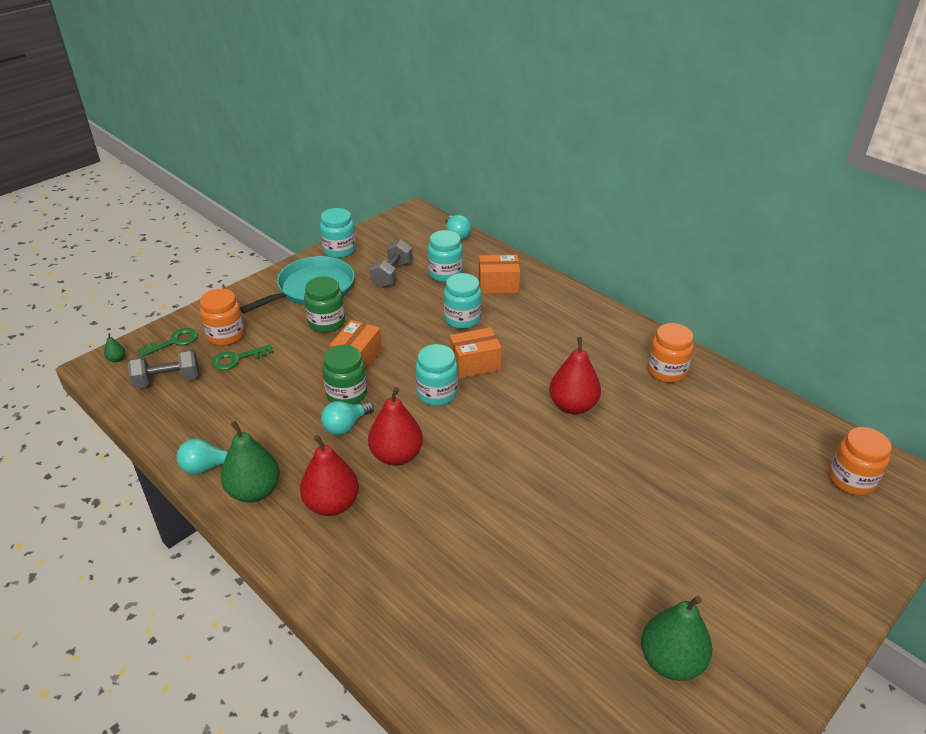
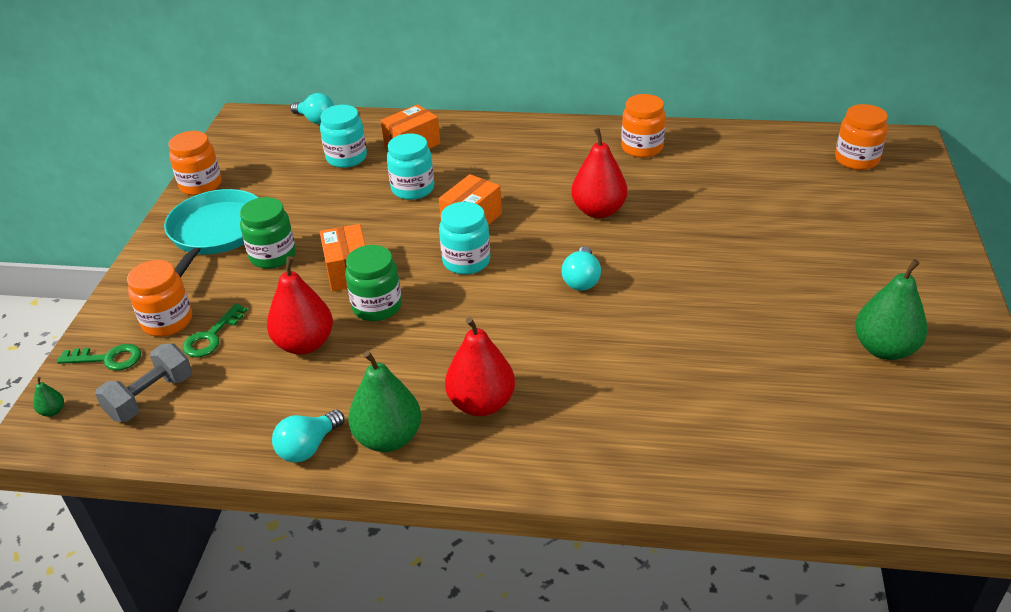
camera: 35 degrees left, 0 degrees up
(174, 342) = (108, 359): green key -> green key turned 75 degrees clockwise
(339, 250) = (201, 185): turquoise jar -> orange jar
(346, 426) = (411, 333): turquoise light bulb -> turquoise light bulb (581, 280)
(392, 274) = (290, 182): grey dumbbell -> none
(396, 455) = (492, 331): red pear -> red pear (305, 344)

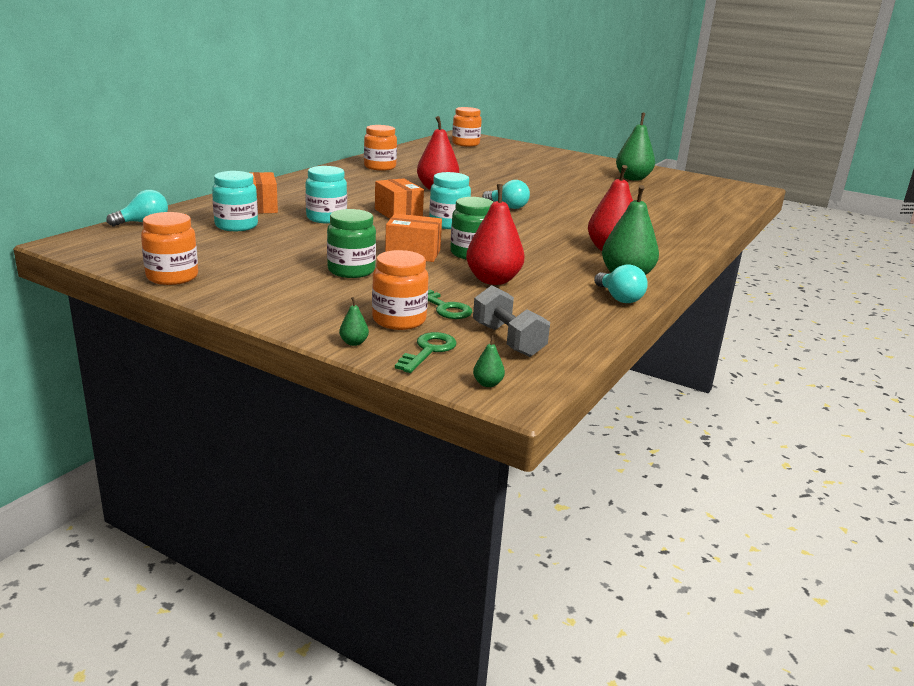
camera: 70 degrees left, 15 degrees down
(109, 315) = (354, 343): none -> green pear
(216, 233) = (276, 284): turquoise pan -> none

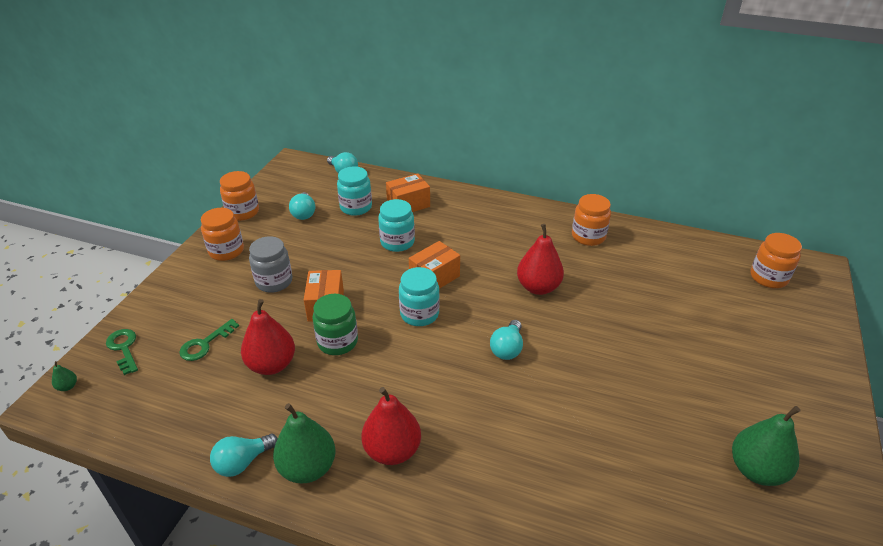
camera: 80 degrees right, 15 degrees up
(219, 248) = (304, 213): none -> turquoise light bulb
(351, 271) = (274, 281): green jar -> grey jar
(354, 343) = (138, 311): green pear -> none
(399, 320) = (178, 324): orange jar -> orange jar (226, 251)
(428, 351) = (124, 348): green key -> green key turned 135 degrees counterclockwise
(508, 340) = (142, 389): grey dumbbell -> none

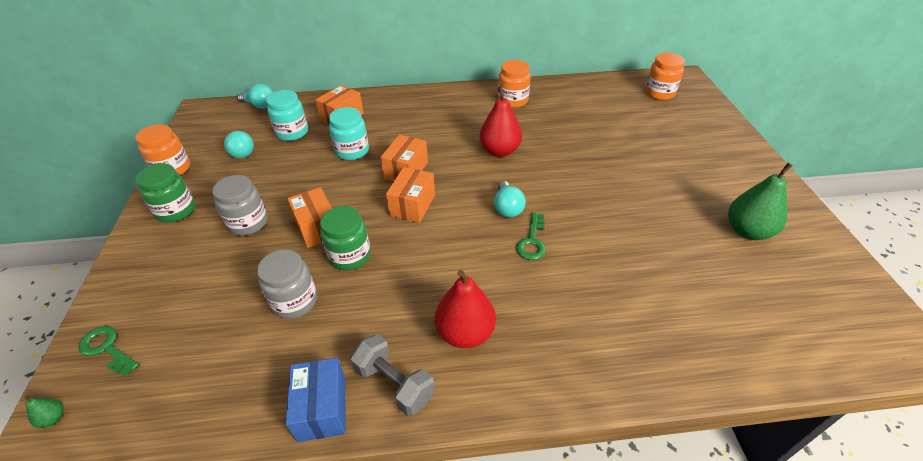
camera: 25 degrees left, 5 degrees up
(205, 344) = (206, 308): green key -> green key (532, 241)
(226, 251) = (176, 210): orange jar -> green jar
(243, 462) = (322, 408): turquoise light bulb -> blue box
(272, 365) = (295, 301): red pear -> grey jar
(308, 467) = (394, 383): green pear -> grey dumbbell
(419, 314) = (412, 205): turquoise jar -> orange box

